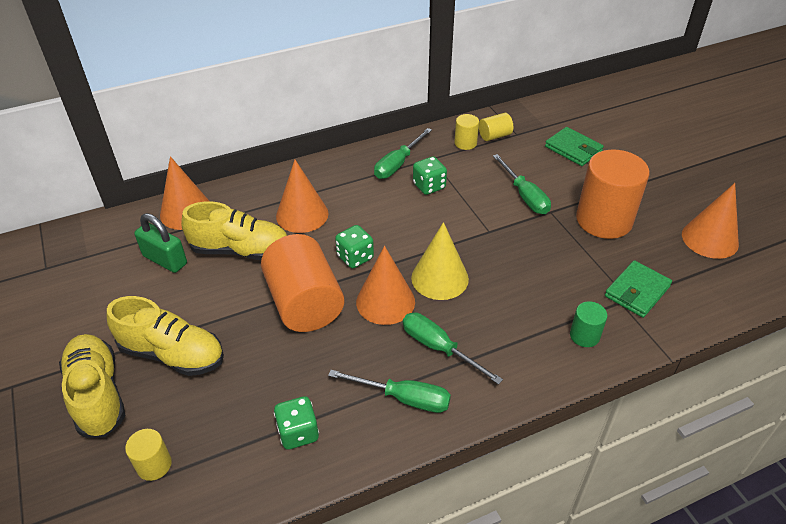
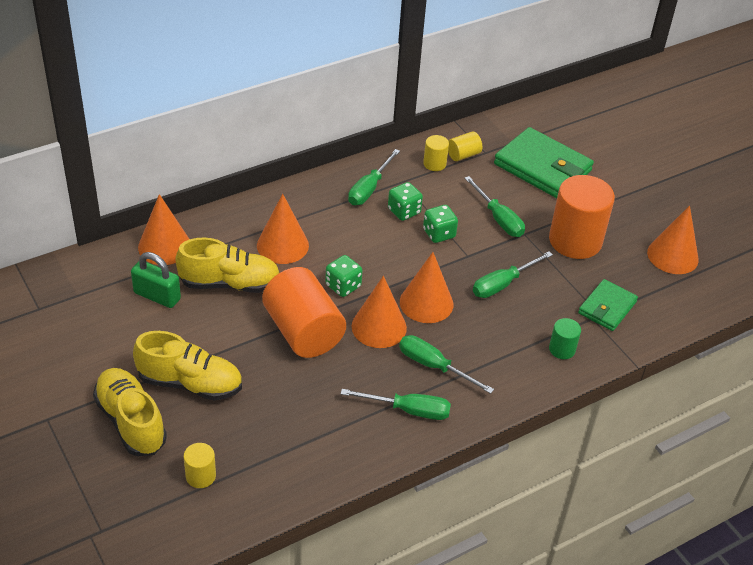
camera: 10 degrees left, 0 degrees up
(298, 432) = (321, 443): green dice -> green dice (439, 234)
(440, 278) = (426, 303): yellow cone -> orange cone
(523, 262) = (503, 284): none -> green screwdriver
(573, 149) = (542, 167): green wallet -> green wallet, size x1.72

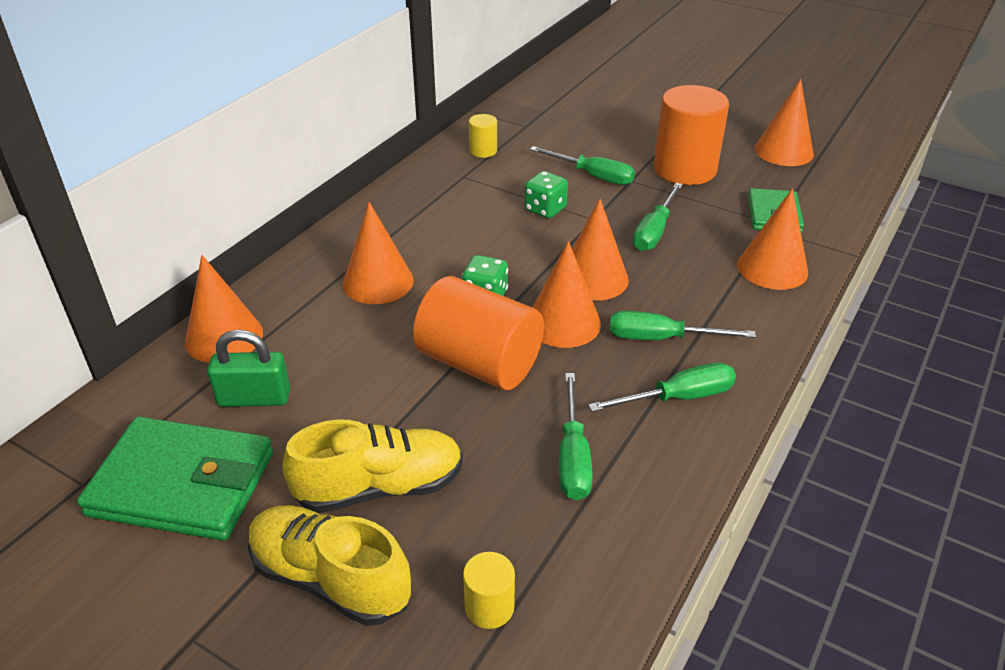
camera: 25 degrees left, 5 degrees down
(230, 283) = (343, 346): yellow shoe -> none
(369, 189) = (433, 194): green screwdriver -> green screwdriver (573, 457)
(404, 211) = (489, 202): green dice -> none
(463, 155) = (505, 134): yellow cylinder -> none
(542, 167) = (593, 121): green wallet -> green wallet (182, 484)
(562, 349) = (772, 268): green cylinder -> orange cone

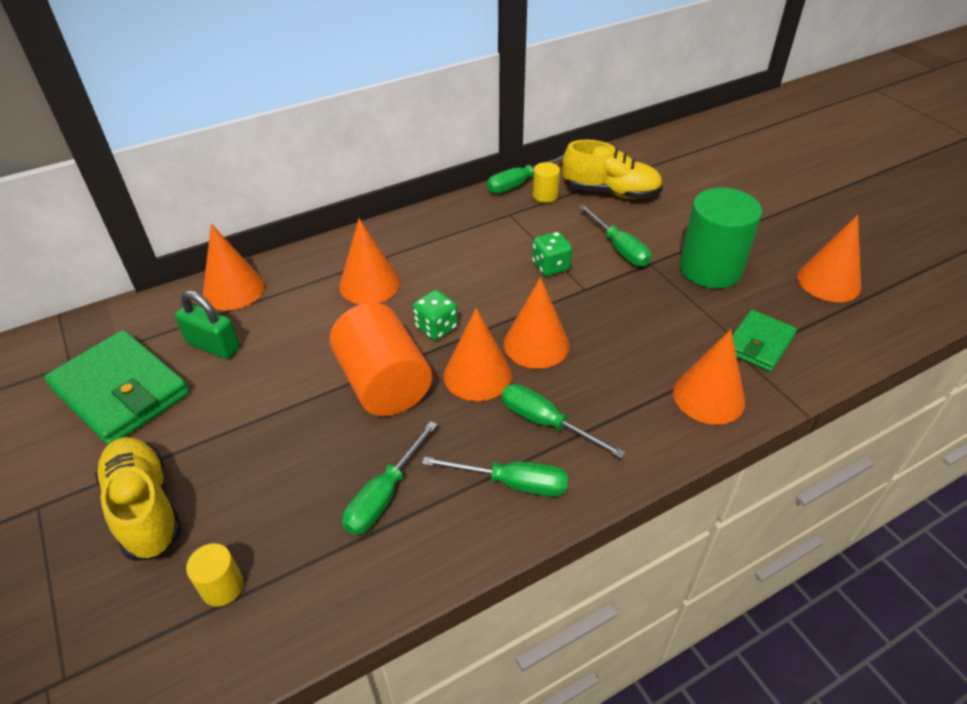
camera: 30 degrees right, 5 degrees up
(380, 487) = (232, 453): yellow shoe -> yellow shoe (610, 192)
(654, 231) = (628, 320): green screwdriver -> green screwdriver (518, 184)
(684, 169) = (710, 269): orange cylinder -> green cylinder

